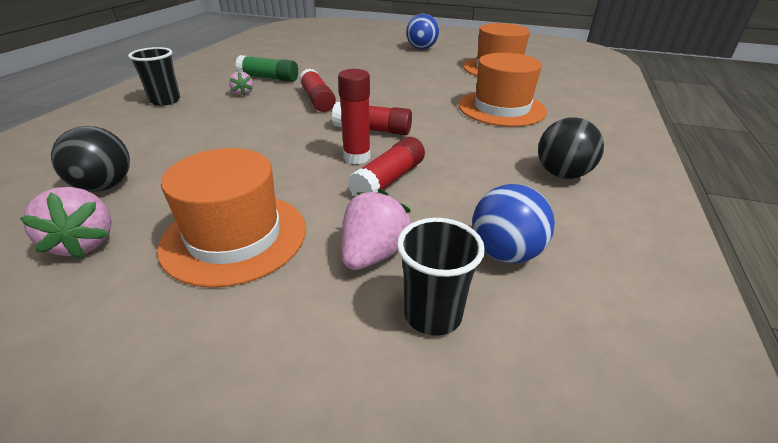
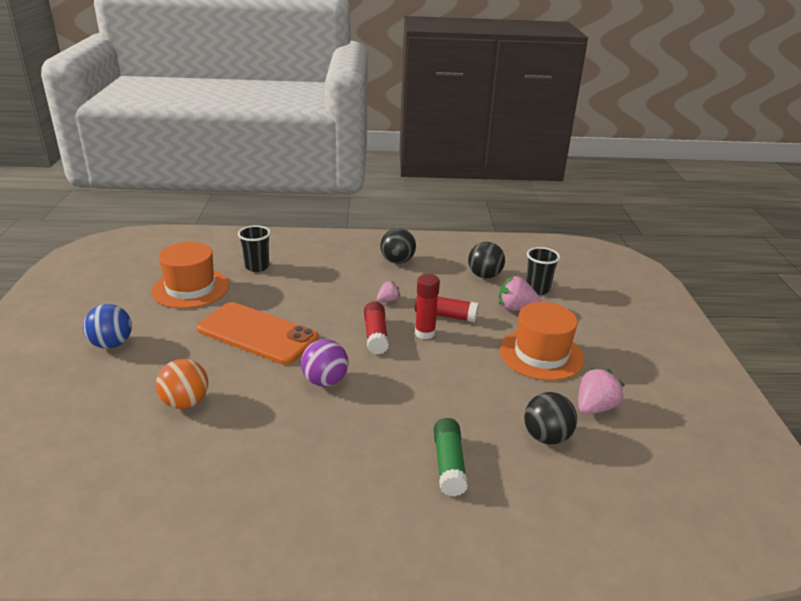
camera: 110 degrees left, 5 degrees down
(165, 101) = (380, 499): black cup -> black cup (257, 267)
(243, 93) = (328, 442): pink strawberry -> pink strawberry (387, 300)
(269, 78) = (269, 440): green glue stick -> green glue stick (449, 464)
(317, 100) = (325, 381): red glue stick -> purple ball
(335, 61) = (185, 402): none -> orange ball
(409, 84) = (257, 333): none -> orange phone
(501, 108) = (301, 283): orange hat -> none
(505, 253) = (484, 275): blue ball -> black ball

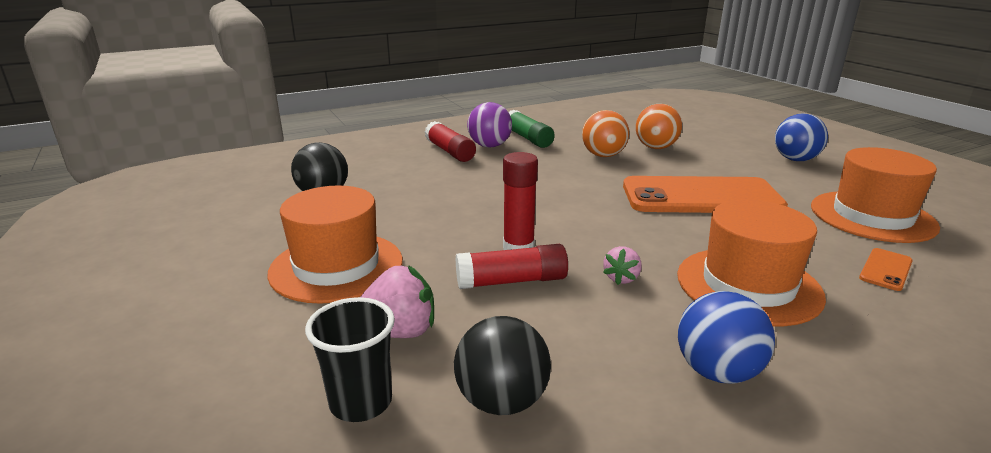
camera: 155 degrees right, 5 degrees down
(251, 408) = (603, 155): none -> orange ball
(257, 267) = (886, 269): black cup -> orange phone
(325, 381) = (571, 181): purple ball -> purple ball (489, 146)
(333, 280) = (748, 285): none -> orange hat
(375, 335) = (576, 229): red glue stick -> red glue stick (450, 151)
(397, 261) = (717, 371): black ball -> blue ball
(449, 464) = (409, 163): green glue stick -> green glue stick (528, 138)
(594, 407) = (263, 227): pink strawberry -> none

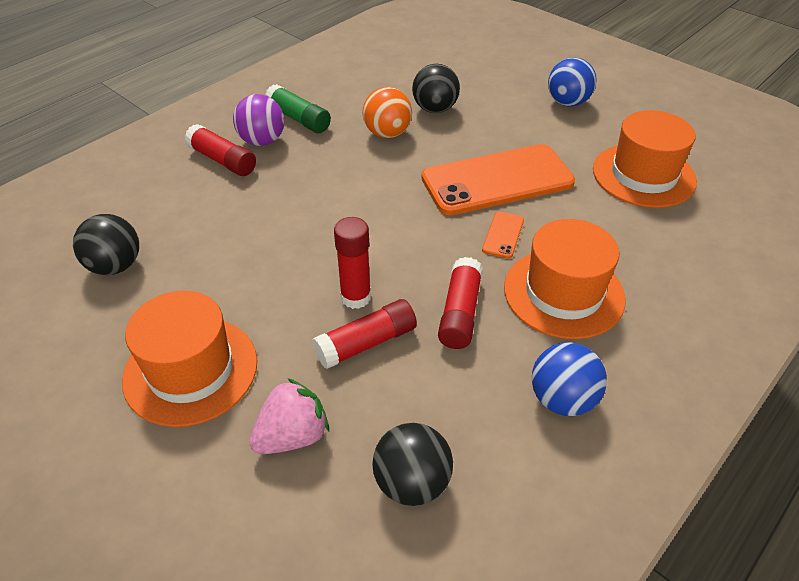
camera: 20 degrees left, 20 degrees up
(361, 402) = (299, 522): black cup -> none
(621, 278) = (460, 312): pink strawberry -> red glue stick
(655, 147) = (435, 109): orange ball -> black ball
(886, 269) = (662, 244): orange phone -> orange phone (503, 235)

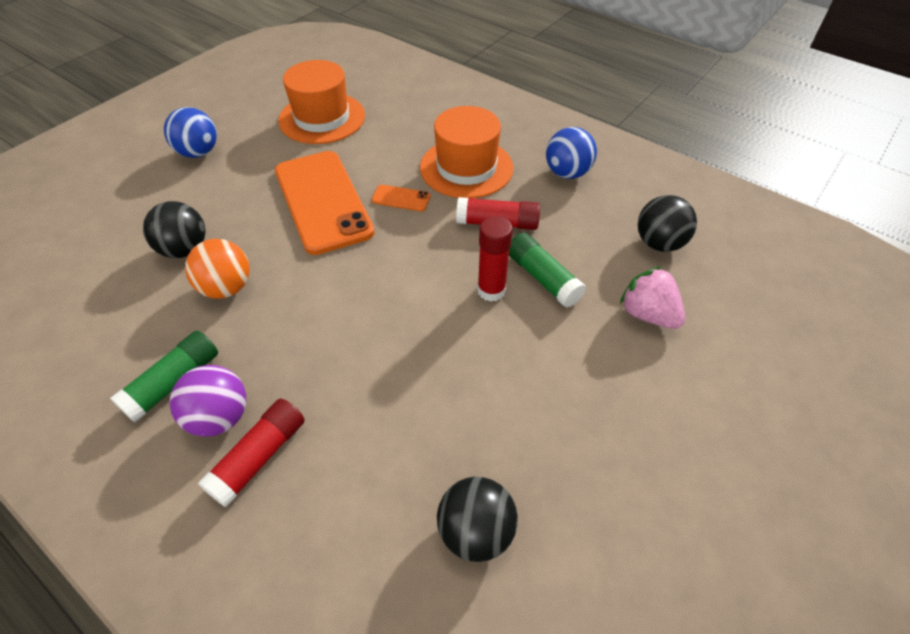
camera: 95 degrees left, 5 degrees up
(191, 370) = (606, 403): orange hat -> none
(366, 343) = (543, 278): red glue stick -> green glue stick

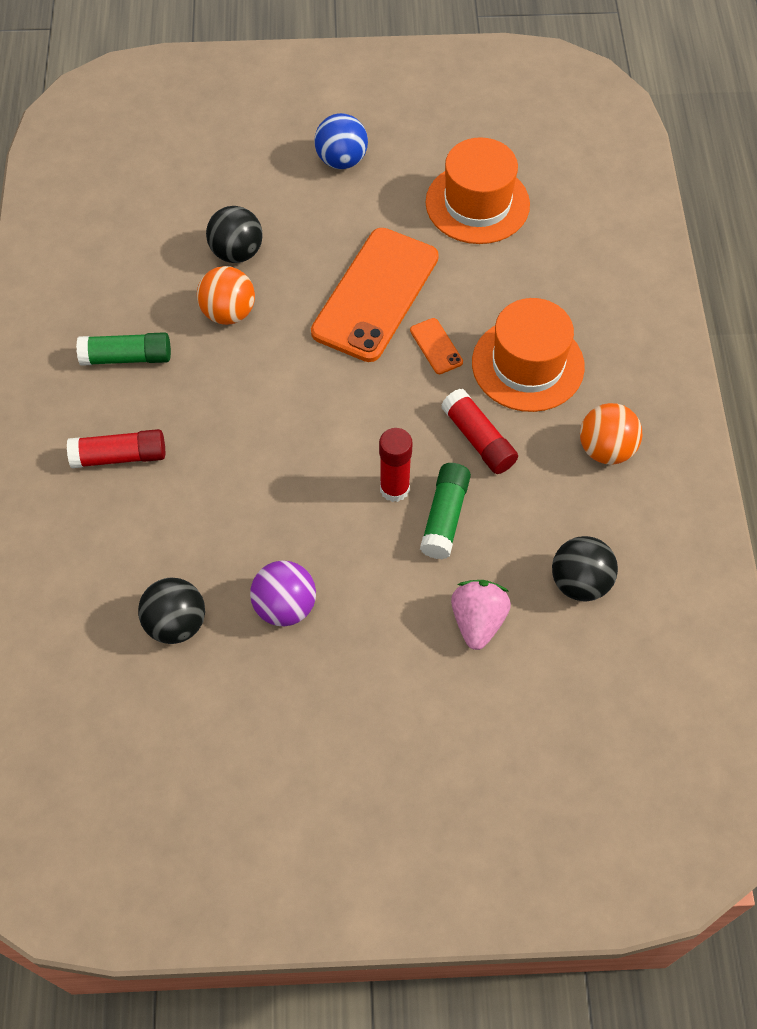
camera: 50 degrees right, 10 degrees up
(219, 417) = (127, 408): purple ball -> purple ball (285, 606)
(567, 173) = (606, 449): blue ball -> orange ball

